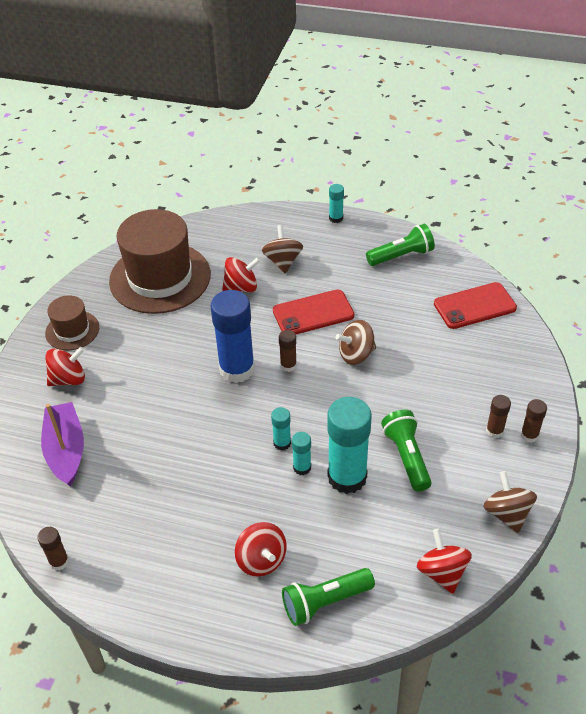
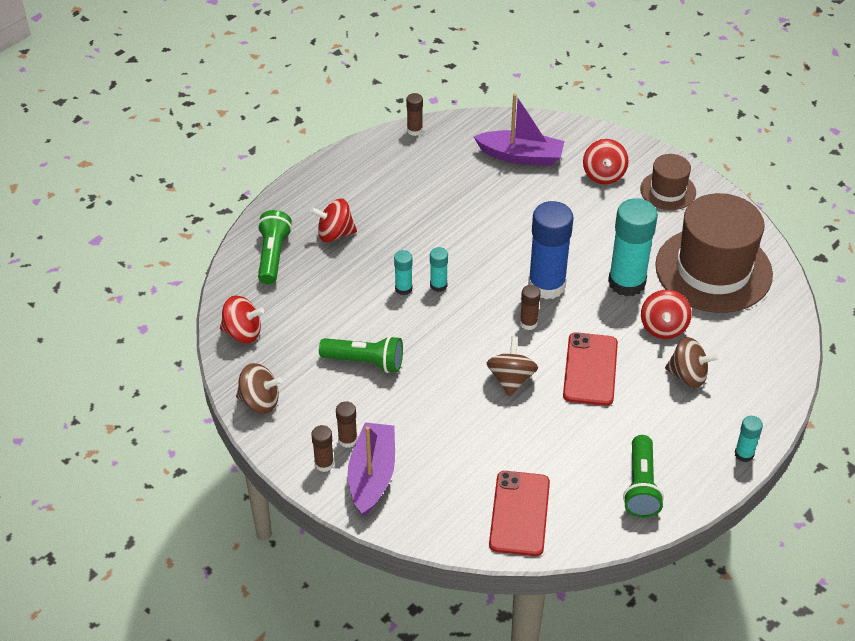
camera: 115 degrees right, 0 degrees up
(347, 477) = (373, 313): turquoise glue stick -> turquoise glue stick (626, 282)
(514, 400) = (372, 475): none -> purple boat

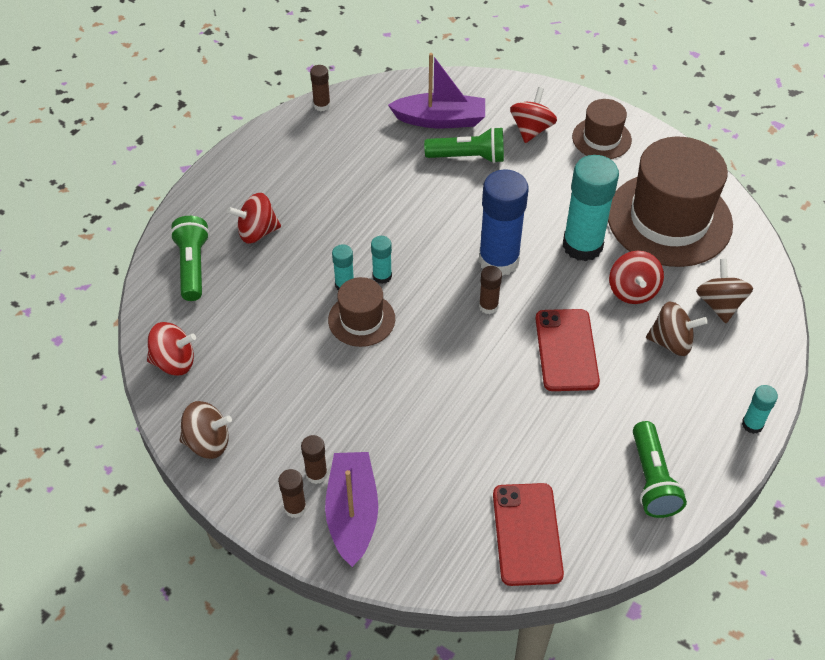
camera: 10 degrees left, 5 degrees up
(365, 362) = (318, 377): green flashlight -> green flashlight (468, 157)
(412, 319) = (361, 319): none -> brown hat
(511, 379) = (483, 374): brown spinning top -> brown spinning top (719, 304)
(603, 175) = (531, 129): red spinning top -> red spinning top turned 150 degrees counterclockwise

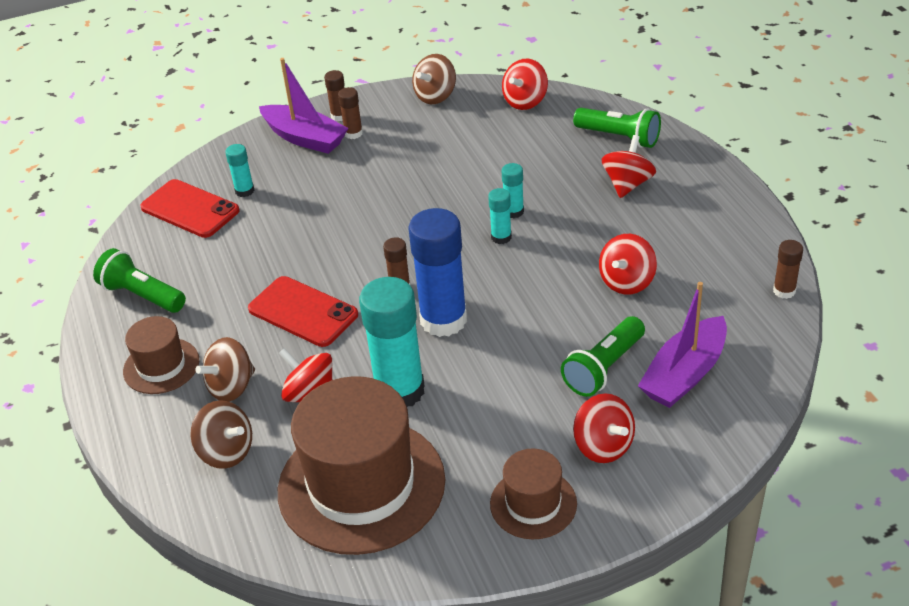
camera: 130 degrees right, 10 degrees down
(361, 319) = (466, 207): brown hat -> brown hat (161, 366)
(375, 182) = (627, 282): none -> red spinning top
(752, 424) = (103, 387): turquoise glue stick -> turquoise glue stick (244, 191)

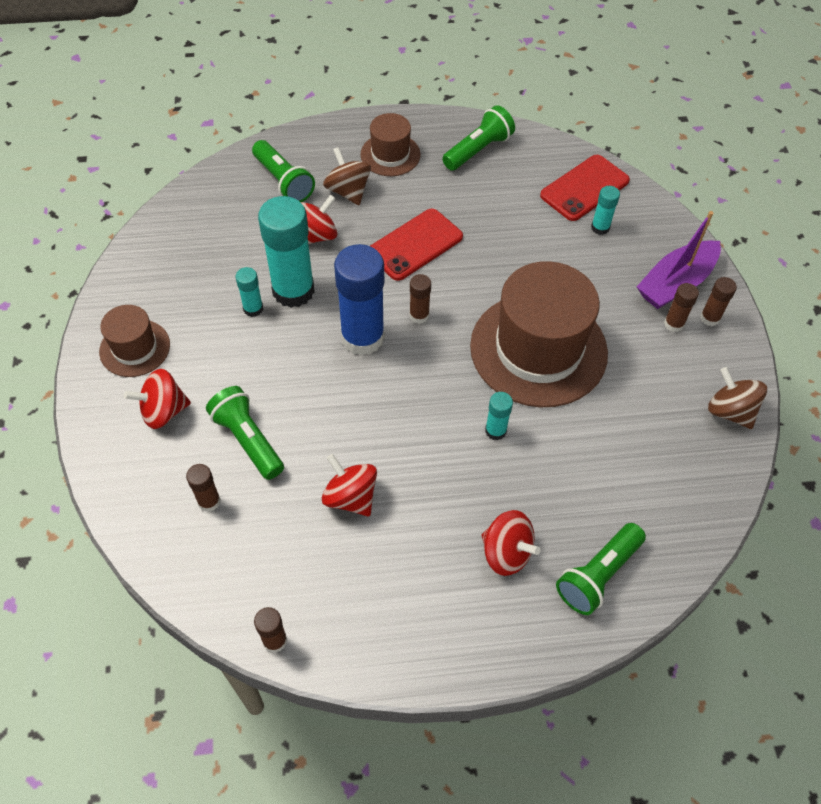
camera: 100 degrees right, 15 degrees up
(226, 452) = (283, 181): brown spinning top -> green flashlight
(361, 485) = (210, 250): brown hat -> brown hat (538, 349)
(501, 237) = (459, 409): turquoise glue stick -> turquoise glue stick (253, 309)
(525, 101) = (698, 498): red spinning top -> none
(684, 374) = (209, 501): purple boat -> brown glue stick

